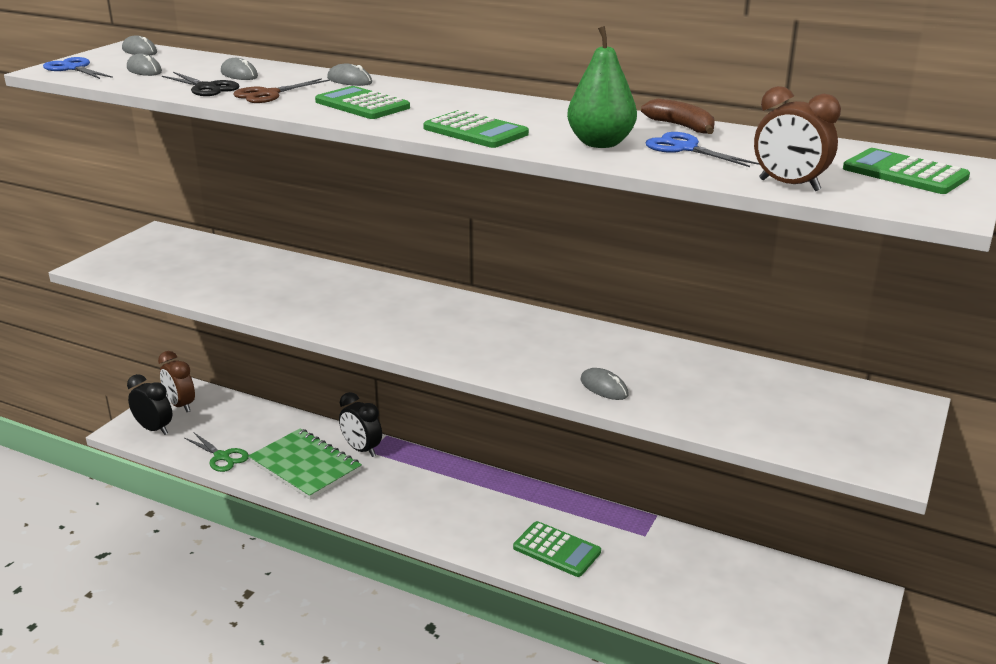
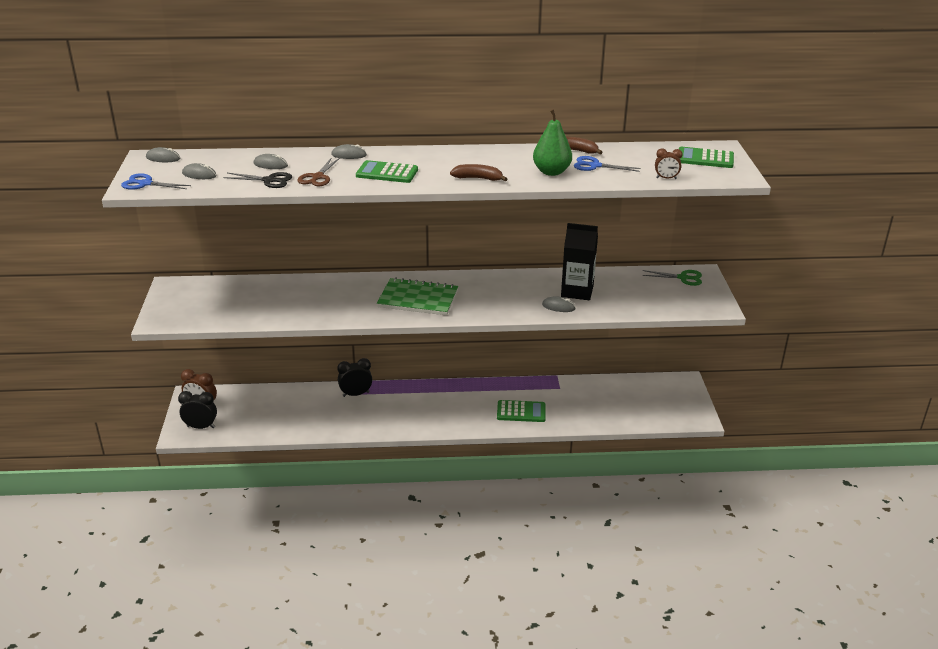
camera: 30 degrees left, 5 degrees up
(222, 457) = (269, 428): green scissors -> green scissors (683, 278)
(305, 466) = (330, 416): green notebook -> green notebook (418, 299)
(362, 449) = (356, 394): black clock -> black clock turned 150 degrees clockwise
(475, 131) = (478, 178): green calculator -> brown banana
(657, 374) = (577, 291): none -> black carton
(789, 185) = (666, 178): brown clock -> brown clock, size x0.63

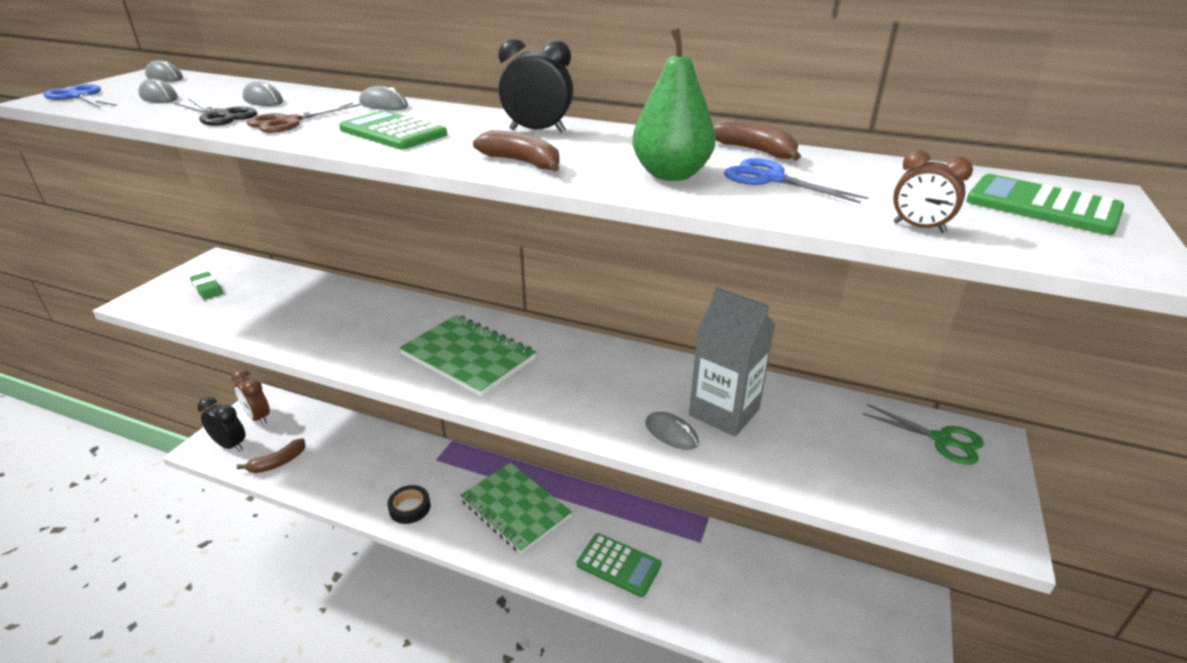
camera: 25 degrees right, 0 degrees up
(194, 303) = (207, 289): none -> green eraser
(250, 426) = (278, 463): none -> brown banana
(356, 394) = (428, 458): black clock -> black clock (537, 131)
(369, 422) = (410, 508): none -> black tape
(438, 404) = (515, 509): none -> green notebook
(577, 291) = (724, 412): black carton -> grey carton

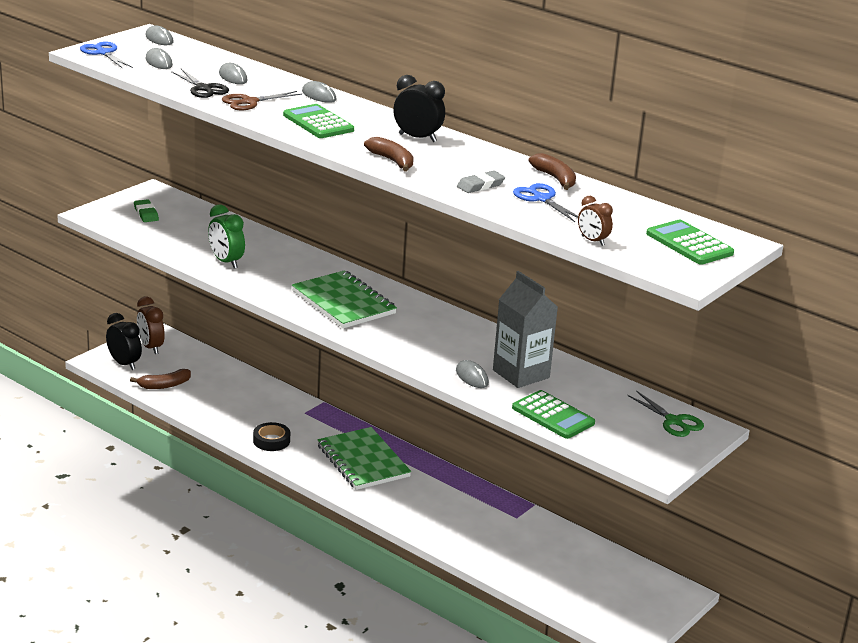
camera: 15 degrees right, 5 degrees down
(311, 331) = (226, 262): none -> green clock
(618, 565) = (436, 515): green calculator -> green calculator (553, 416)
(671, 175) = (480, 185): green pear -> grey eraser

